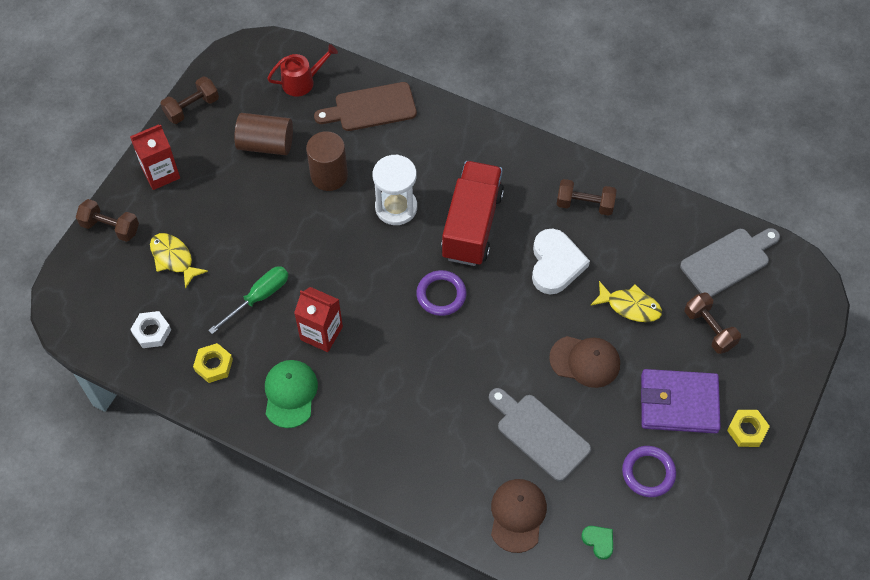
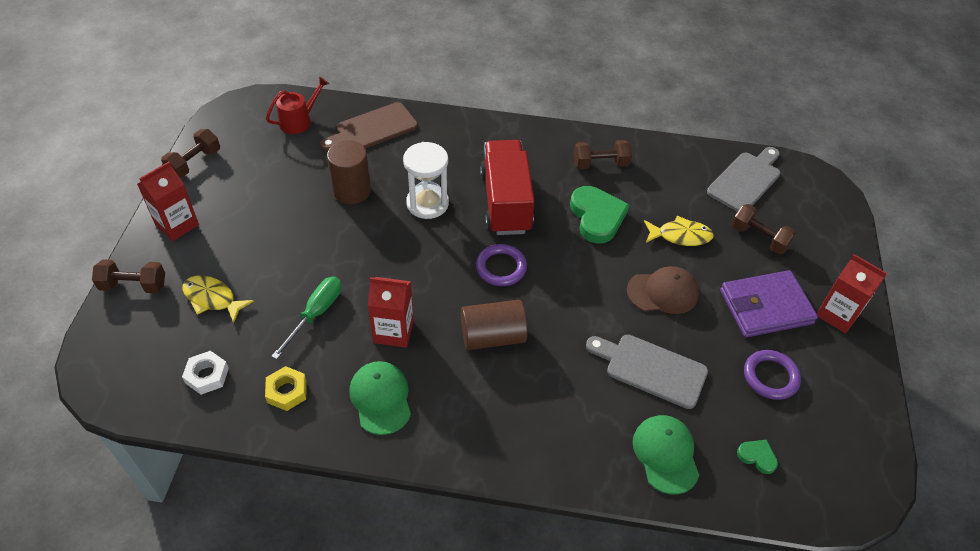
camera: 20 degrees left, 10 degrees down
(266, 144) = (280, 178): brown cylinder -> brown cylinder (492, 336)
(517, 515) = (665, 454): brown cap -> green cap
(555, 264) = (597, 217): white heart -> green heart
(747, 430) = (837, 314): yellow nut -> red carton

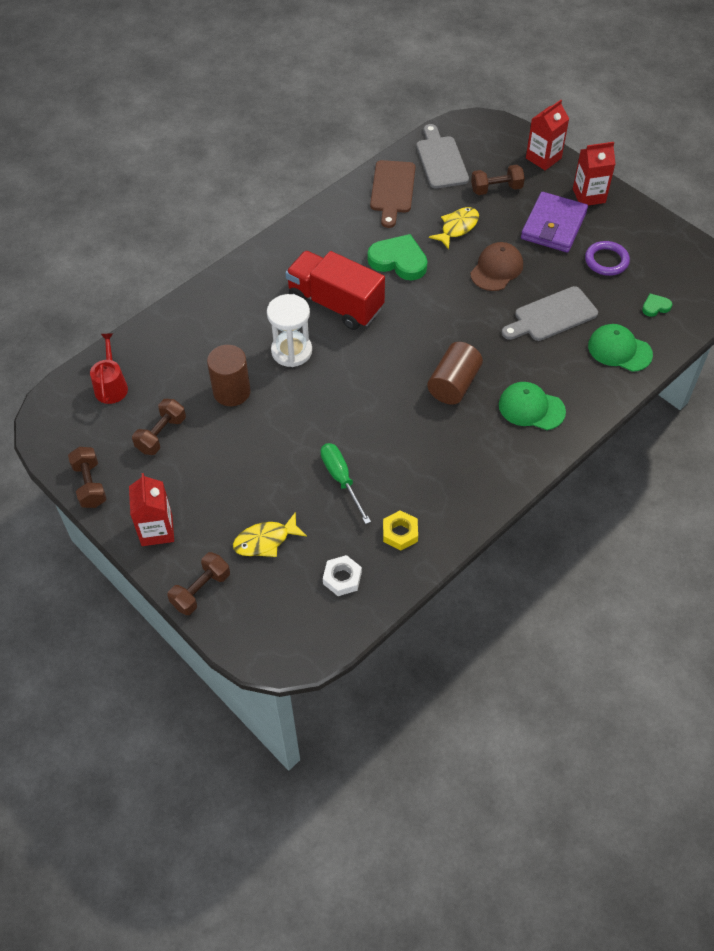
camera: 50 degrees left, 5 degrees up
(373, 129) = (172, 341): brown cutting board -> brown cutting board (392, 190)
(381, 398) = (453, 478): green cap -> green cap (531, 408)
(393, 331) = (399, 439): red carton -> red carton (543, 158)
(501, 267) = (396, 343): purple ring -> none
(600, 164) = (350, 226): brown dumbbell -> brown dumbbell (161, 434)

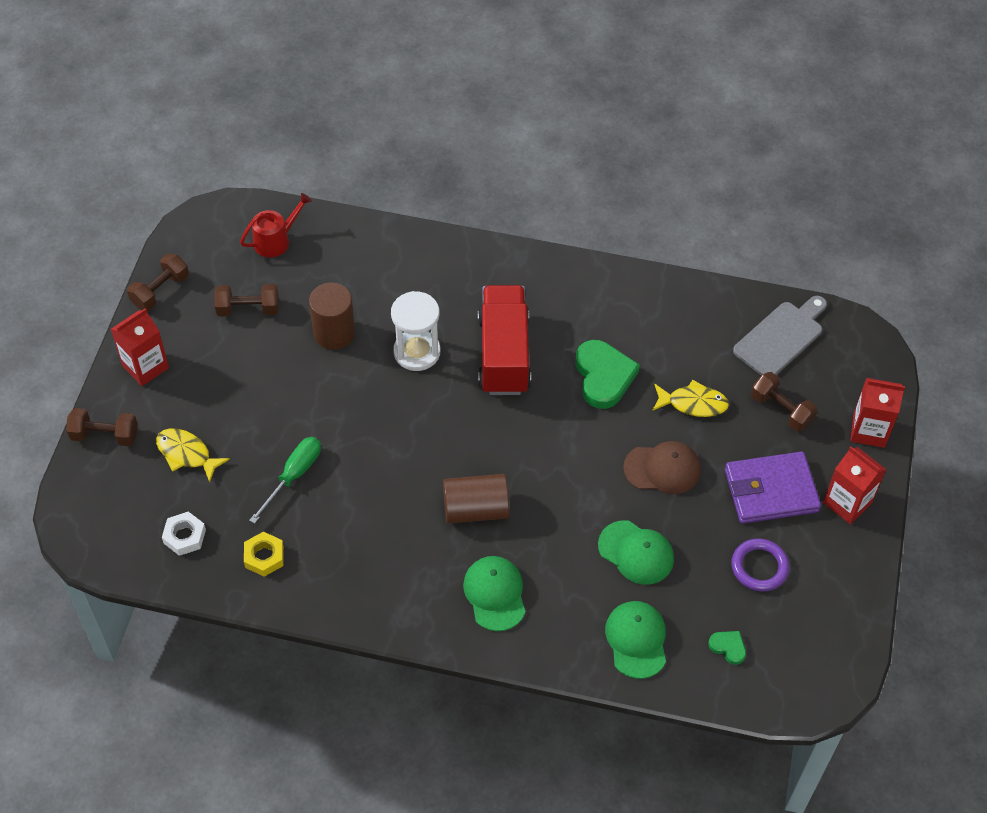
camera: 55 degrees right, 0 degrees up
(392, 190) = (699, 318): brown cutting board -> none
(552, 316) = (636, 552): grey cutting board -> green cap

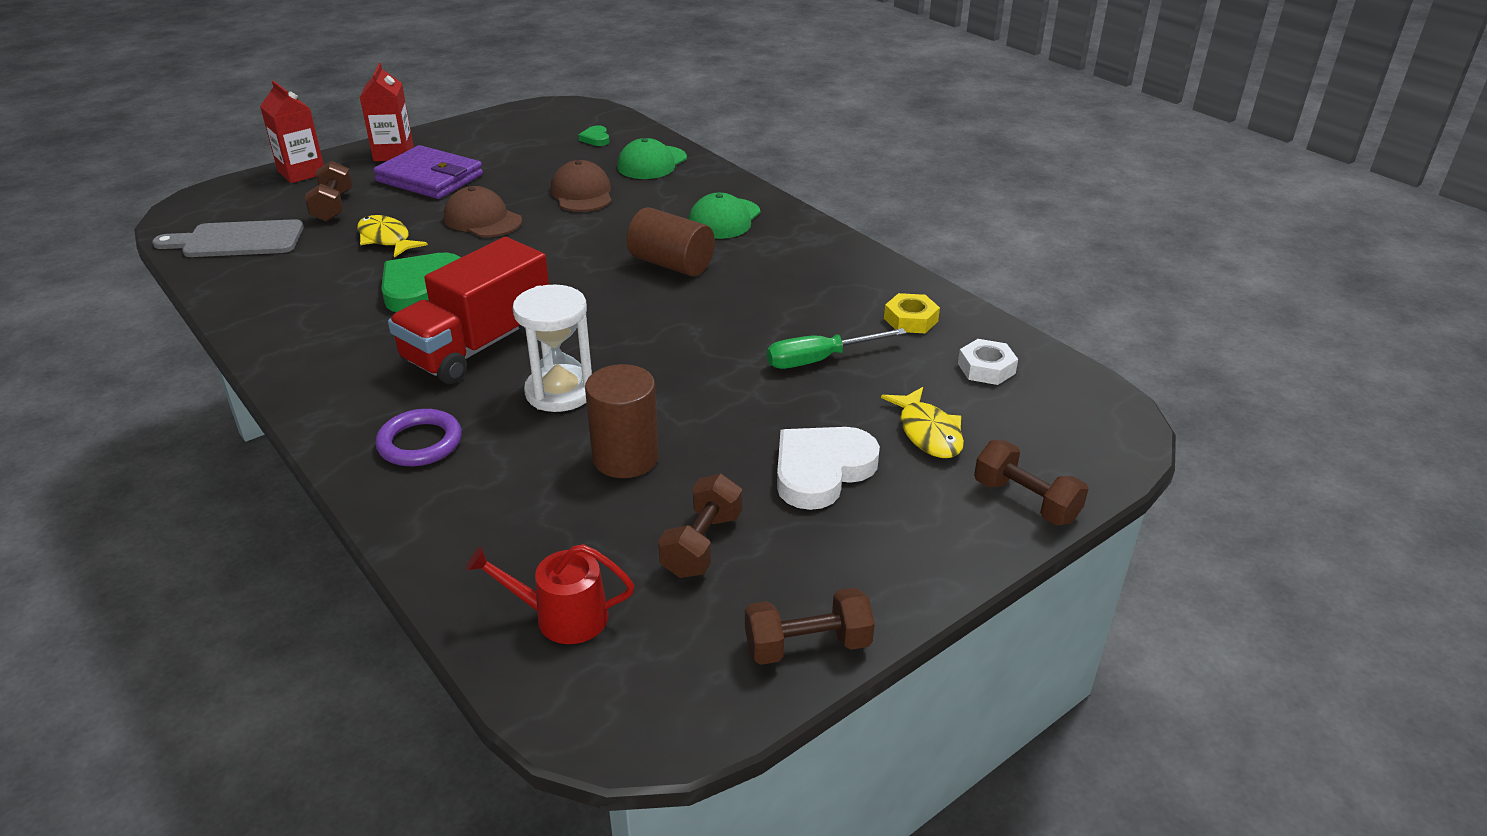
camera: 140 degrees left, 20 degrees down
(145, 367) = (911, 551): red carton -> none
(226, 389) = (821, 470): none -> white heart
(248, 309) = (702, 544): brown dumbbell -> brown dumbbell turned 75 degrees clockwise
(636, 552) = (582, 193): green cap -> brown cap
(759, 567) = (510, 155): purple ring -> purple ring (420, 443)

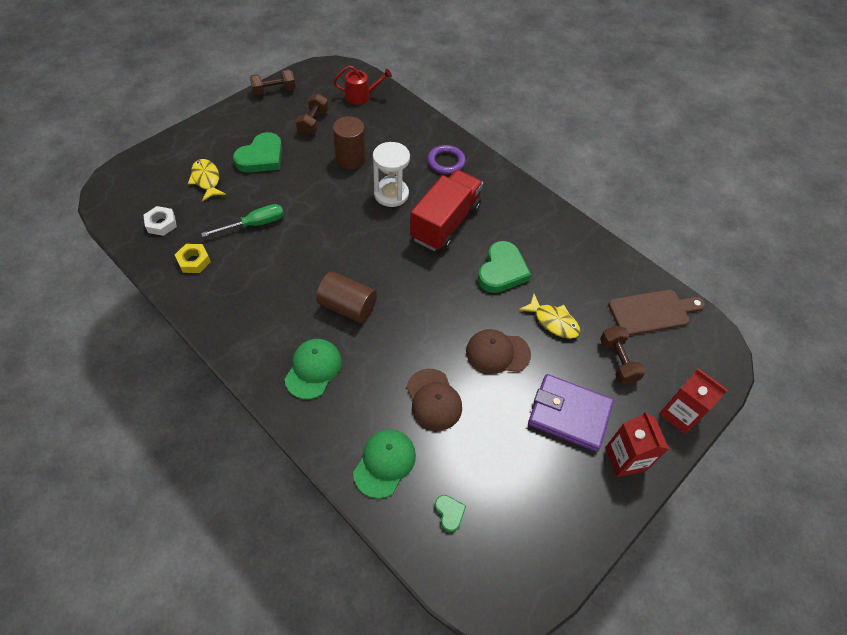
camera: 170 degrees right, 20 degrees up
(237, 240) = (652, 312): grey cutting board -> brown cutting board
(482, 219) = (497, 353): brown cap -> brown cap turned 150 degrees clockwise
(821, 470) = (261, 157): white heart -> green heart
(1025, 501) = (173, 147): brown dumbbell -> none

